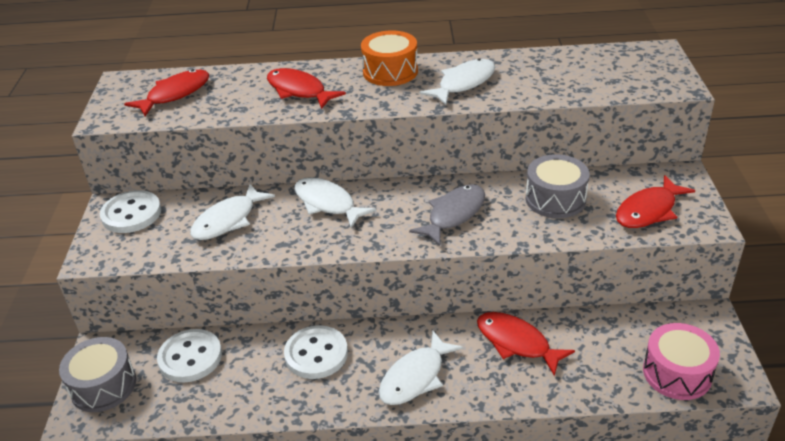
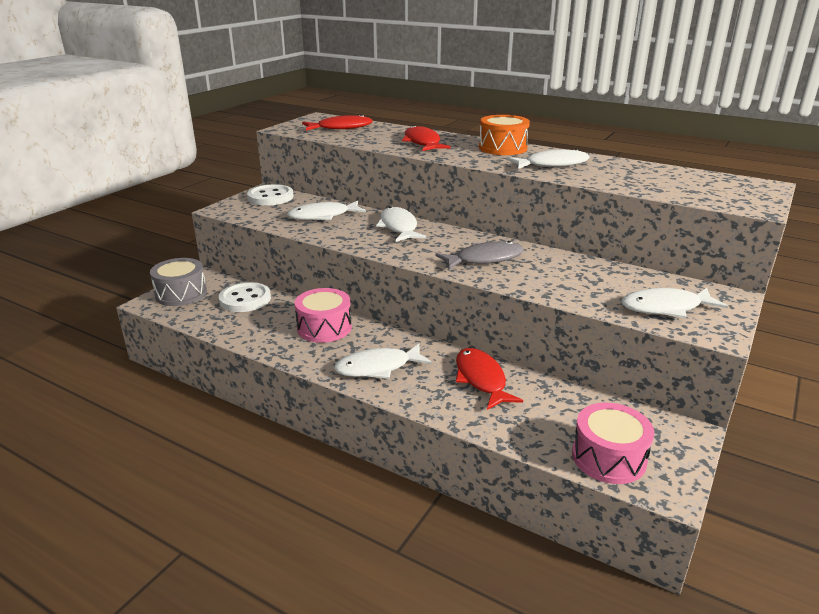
camera: 30 degrees right, 10 degrees down
(316, 354) = (324, 328): white button -> pink drum
(555, 199) = (583, 276): grey drum -> none
(648, 211) = (665, 308): red fish -> white fish

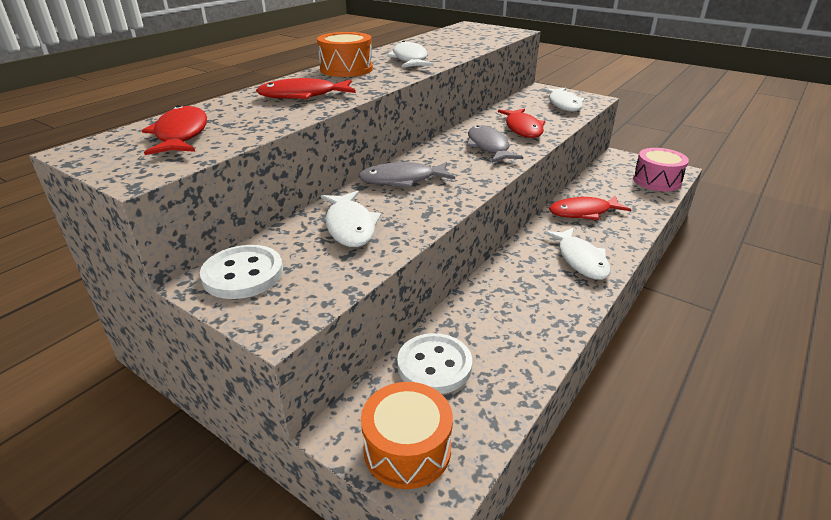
camera: 85 degrees left, 5 degrees up
(181, 294) = (407, 449): grey drum -> orange drum
(324, 328) = (509, 292): pink drum -> none
(399, 227) = (402, 180): white fish -> grey fish
(549, 277) = (522, 129): none -> red fish

